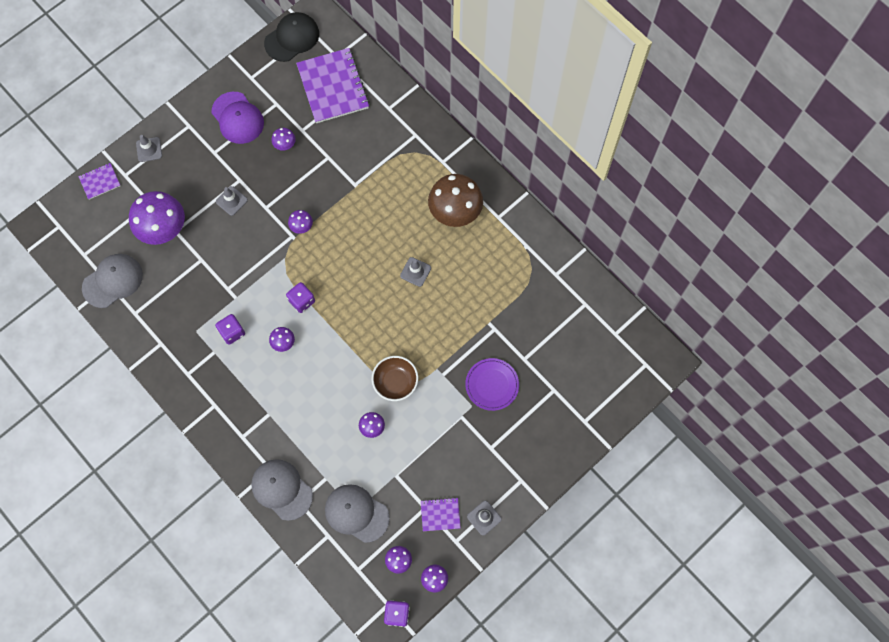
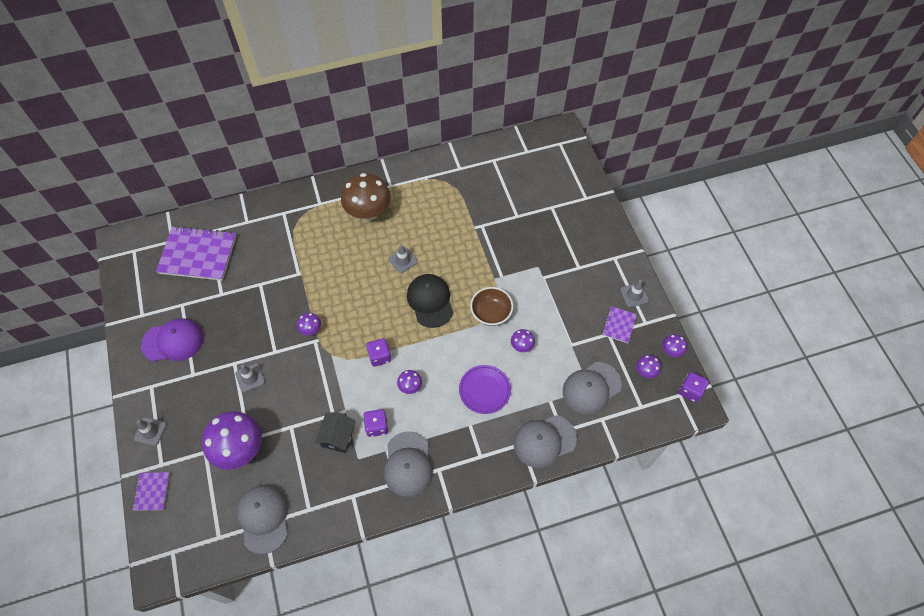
camera: 65 degrees left, 10 degrees down
(208, 303) = (337, 436): none -> black house
(208, 376) = (408, 464): none -> grey cap
(285, 145) = (226, 313): purple mushroom -> none
(292, 38) = (129, 268): black cap -> black cap (430, 301)
(492, 385) = (527, 246): purple plate -> purple plate (484, 390)

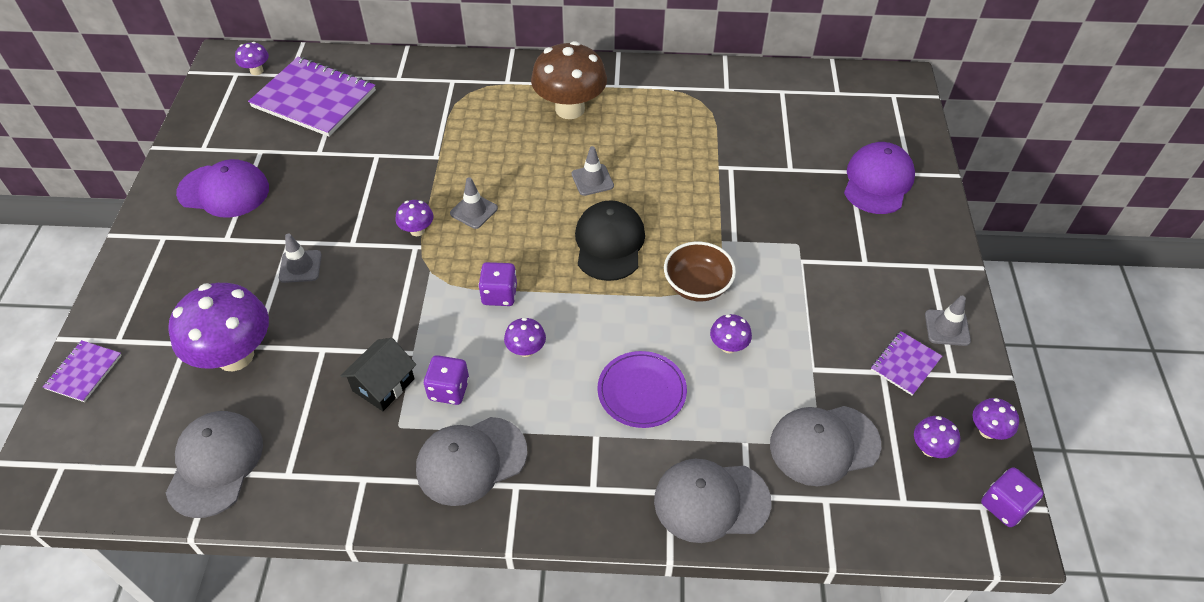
camera: 20 degrees right, 10 degrees down
(147, 244) = (257, 71): none -> purple mushroom
(150, 431) = (128, 293): grey traffic cone -> grey traffic cone (474, 211)
(408, 464) = (471, 461): grey cap -> grey cap turned 45 degrees clockwise
(569, 209) = (878, 181): none -> purple cap

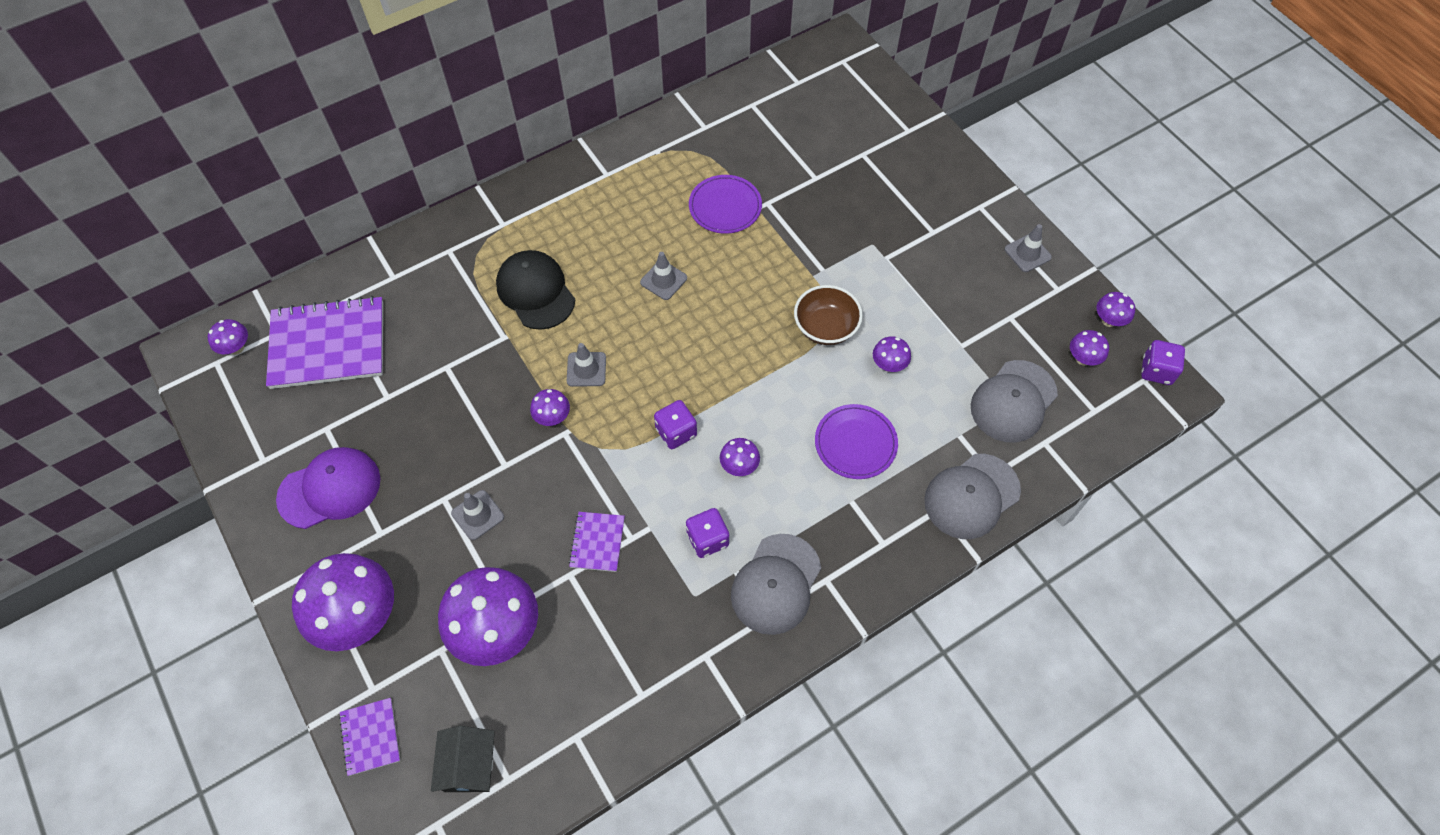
camera: 35 degrees left, 10 degrees up
(158, 286) = (359, 617): none -> purple mushroom
(215, 464) = (572, 729): grey cap -> none
(383, 385) = (650, 570): black house -> black house (469, 765)
(570, 109) = (585, 221): brown mushroom -> none
(609, 243) = (726, 331): black cap -> black cap (535, 291)
(692, 153) = (725, 206): none -> purple plate
(878, 181) = (890, 152): purple cap -> none
(905, 364) = (1020, 301): purple notebook -> purple notebook (597, 542)

